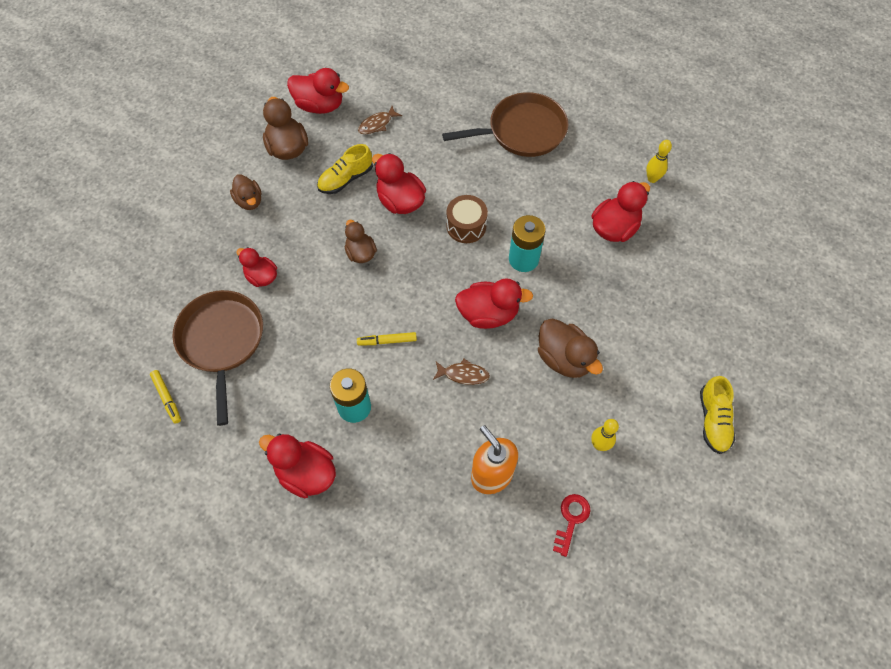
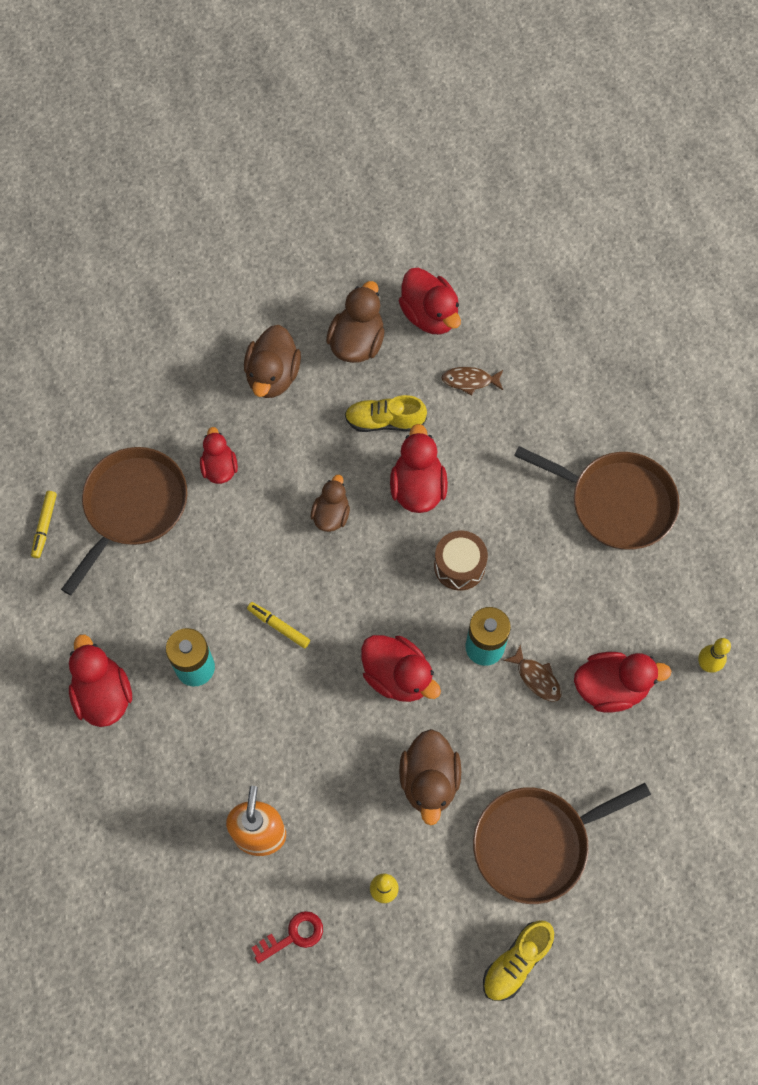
camera: 40 degrees right, 5 degrees up
(249, 201) = (273, 376): brown duck -> brown duck, size x1.53
(463, 374) = (320, 717): brown fish -> brown fish (536, 678)
(658, 344) = (536, 844): none -> brown pan

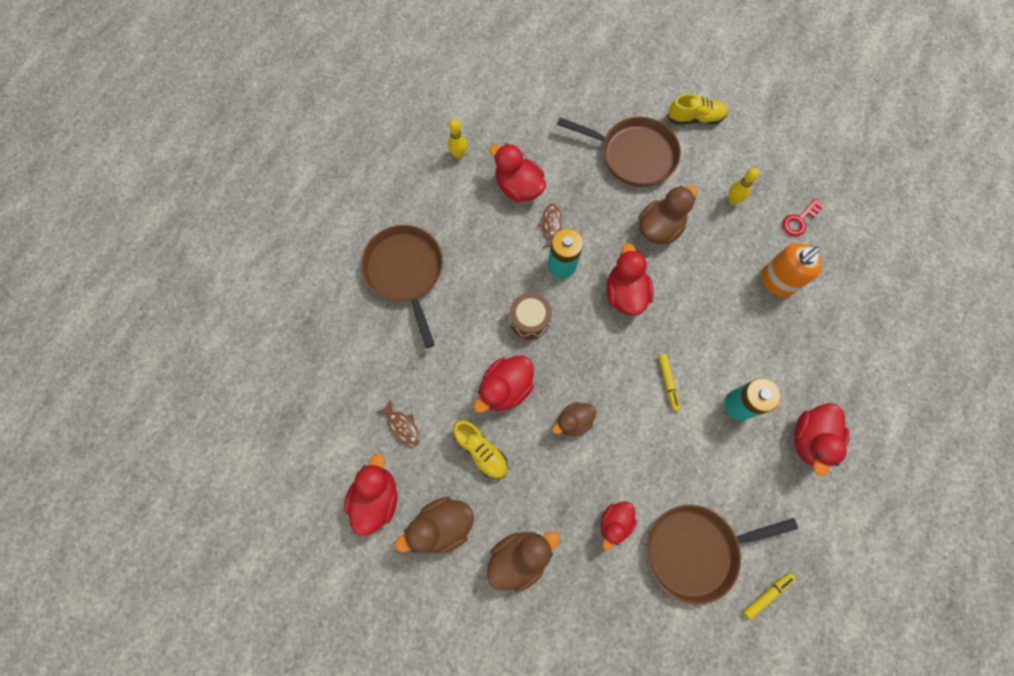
camera: 135 degrees left, 5 degrees up
(293, 936) = (799, 220): red key -> red key turned 60 degrees counterclockwise

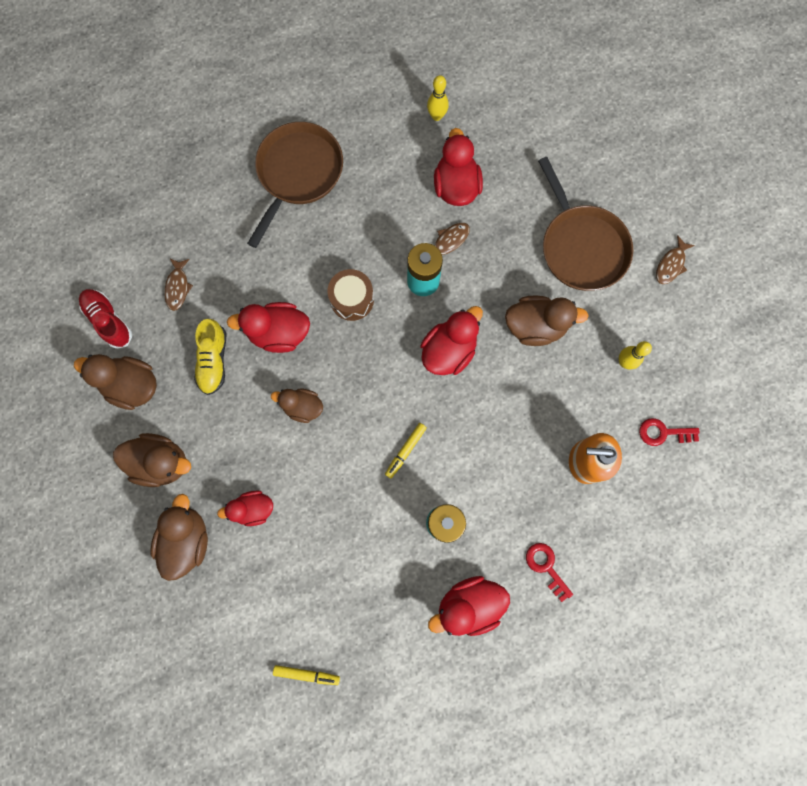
camera: 45 degrees right, 5 degrees up
(376, 498) = (109, 321): red duck -> red shoe
(594, 591) = (187, 539): none -> brown duck
(695, 118) = (671, 264): yellow shoe -> brown fish
(695, 550) = (289, 589): brown pan -> none
(826, 368) = (546, 567): none -> red key

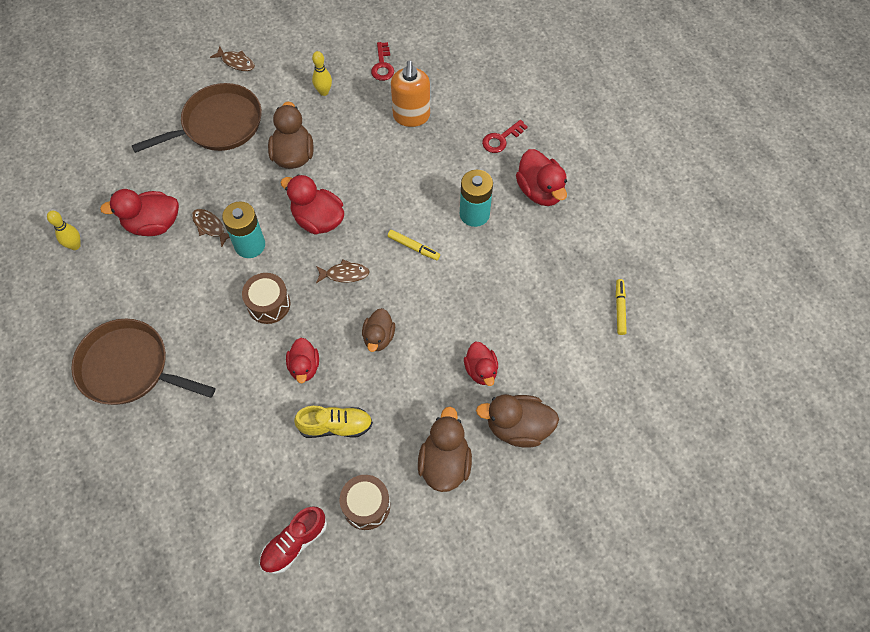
camera: 95 degrees left, 15 degrees down
(132, 385) = (366, 506): brown duck -> brown drum
(178, 287) = (255, 474): brown fish -> brown fish (344, 274)
(279, 333) = (304, 367): red duck -> red duck, size x0.65

